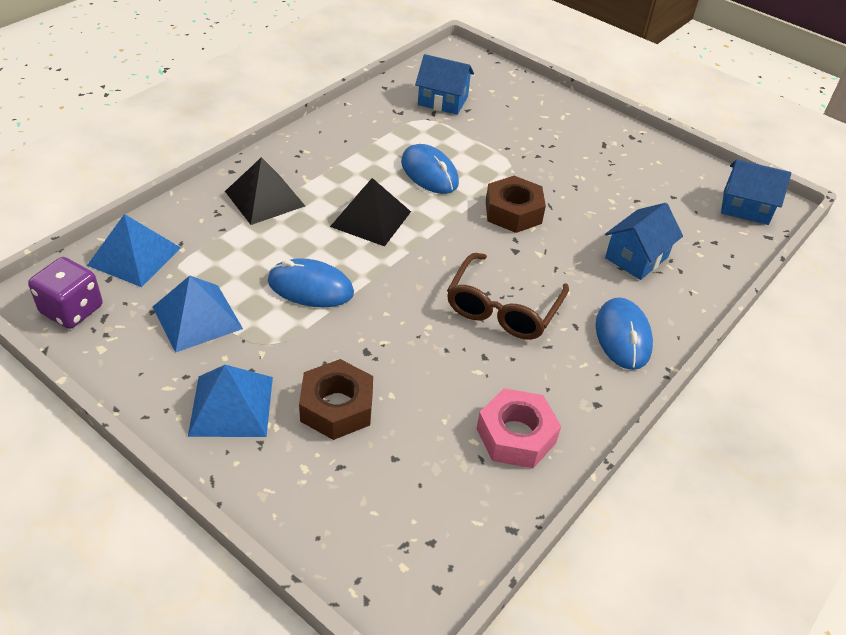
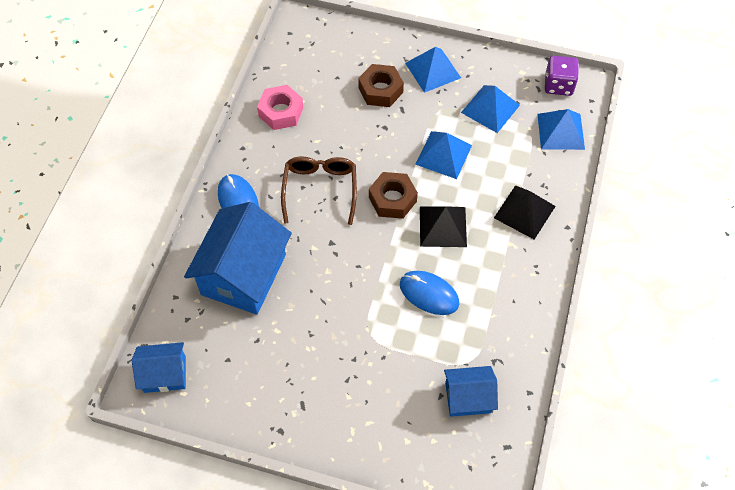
camera: 160 degrees right, 15 degrees up
(310, 287) = (443, 154): blue mouse -> blue pyramid
(513, 212) = (347, 280): brown nut -> brown nut (392, 199)
(636, 257) = (244, 274): blue house -> blue house, size x1.84

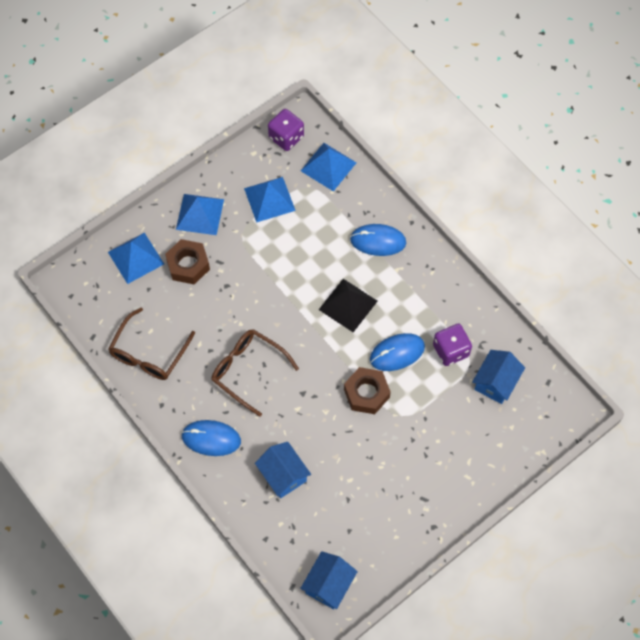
camera: 55 degrees left, 5 degrees up
(244, 274) = (283, 475): blue house -> blue house, size x0.54
(281, 112) = (149, 353): pink nut -> brown glasses
(392, 199) = (297, 324): brown nut -> brown nut (366, 393)
(443, 154) = (285, 261): blue pyramid -> blue pyramid (136, 258)
(468, 337) = (451, 350): none -> purple dice
(524, 212) = (378, 241): black pyramid -> blue mouse

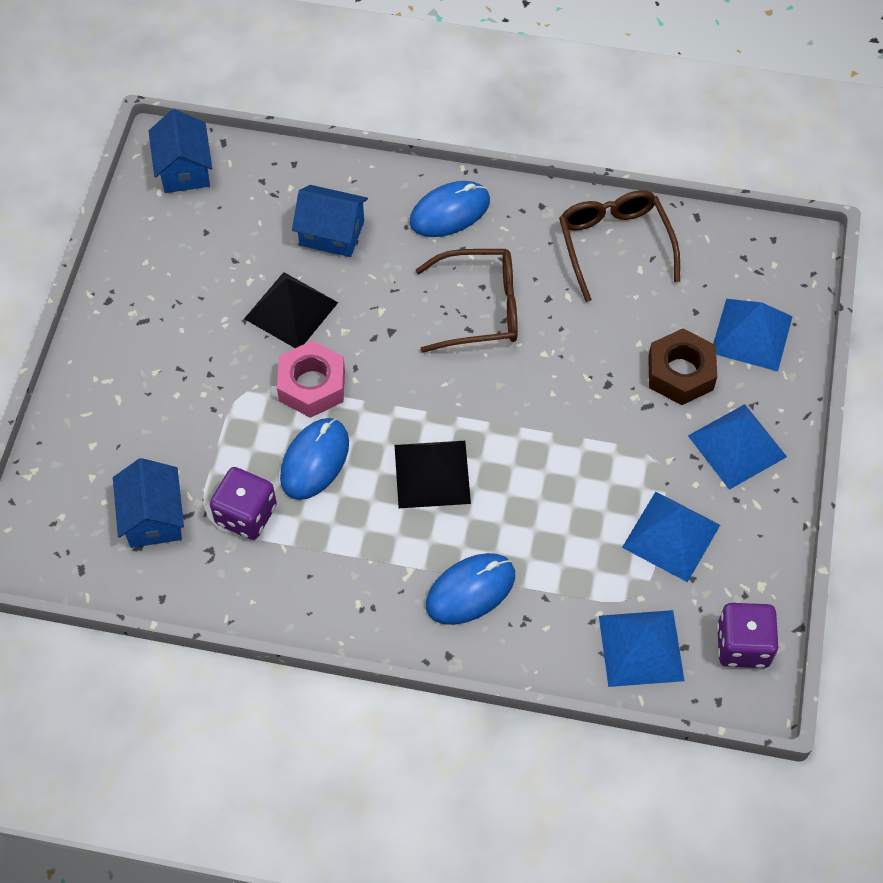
camera: 140 degrees right, 5 degrees down
(343, 444) = (291, 310): none -> black pyramid
(366, 393) = (312, 385): brown nut -> pink nut

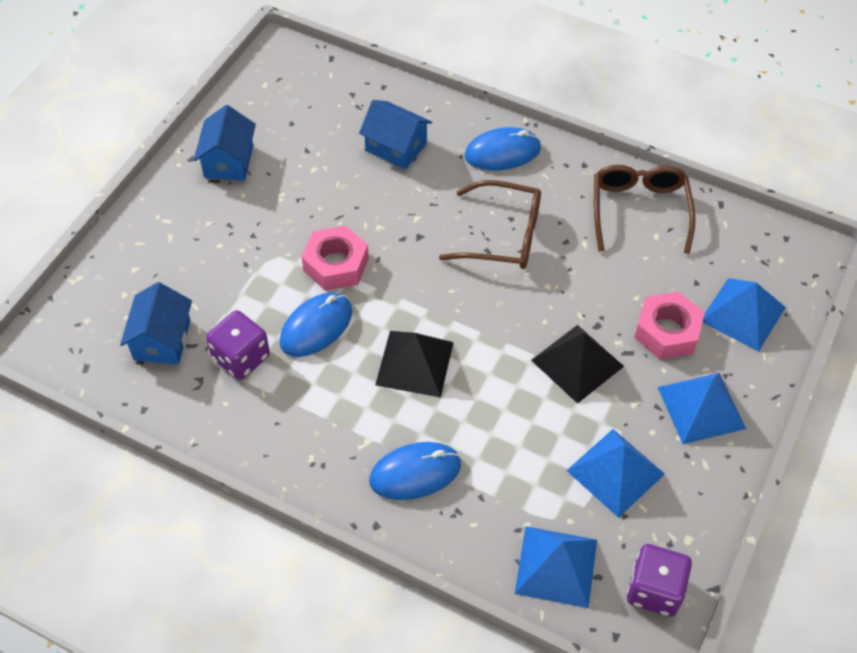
camera: 15 degrees right, 5 degrees down
(184, 169) = (292, 71): blue house -> blue house (228, 161)
(291, 310) = (339, 200): black pyramid -> black pyramid (577, 363)
(680, 373) = (667, 331): brown nut -> pink nut

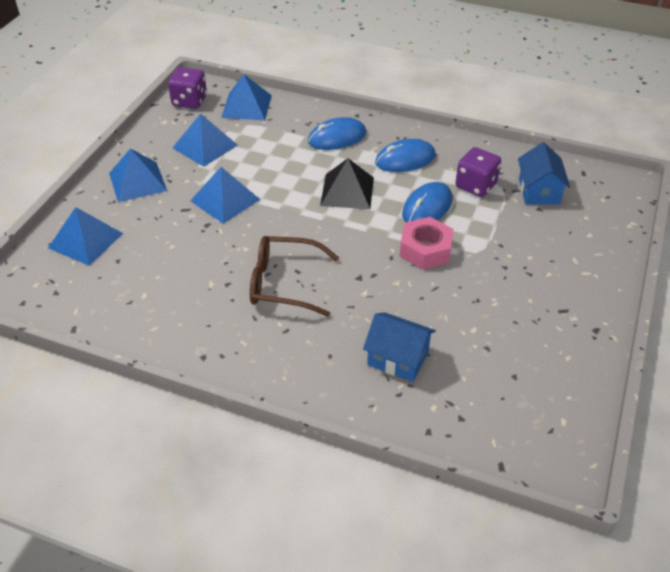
camera: 175 degrees right, 10 degrees down
(228, 161) = (558, 329): blue house -> none
(502, 152) = (287, 362): blue mouse -> blue mouse (405, 159)
(577, 363) = (225, 200): black pyramid -> blue pyramid
(639, 210) = (155, 315): brown glasses -> none
(667, 331) = (151, 224): pink nut -> none

